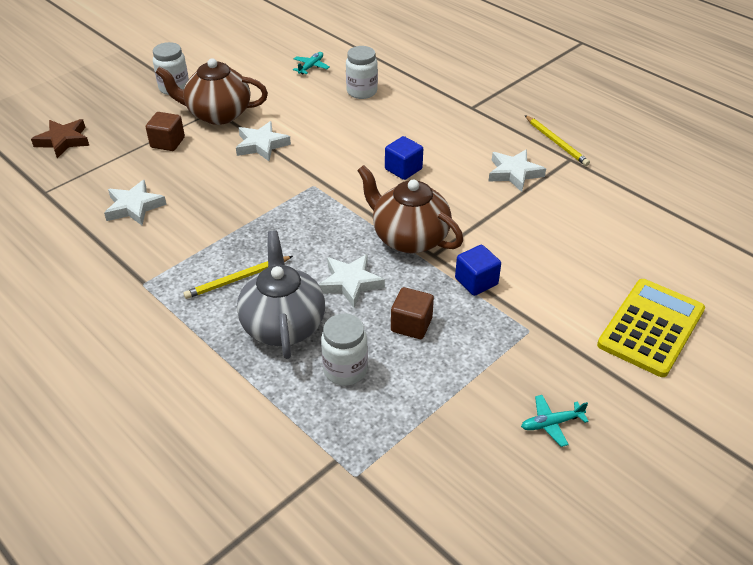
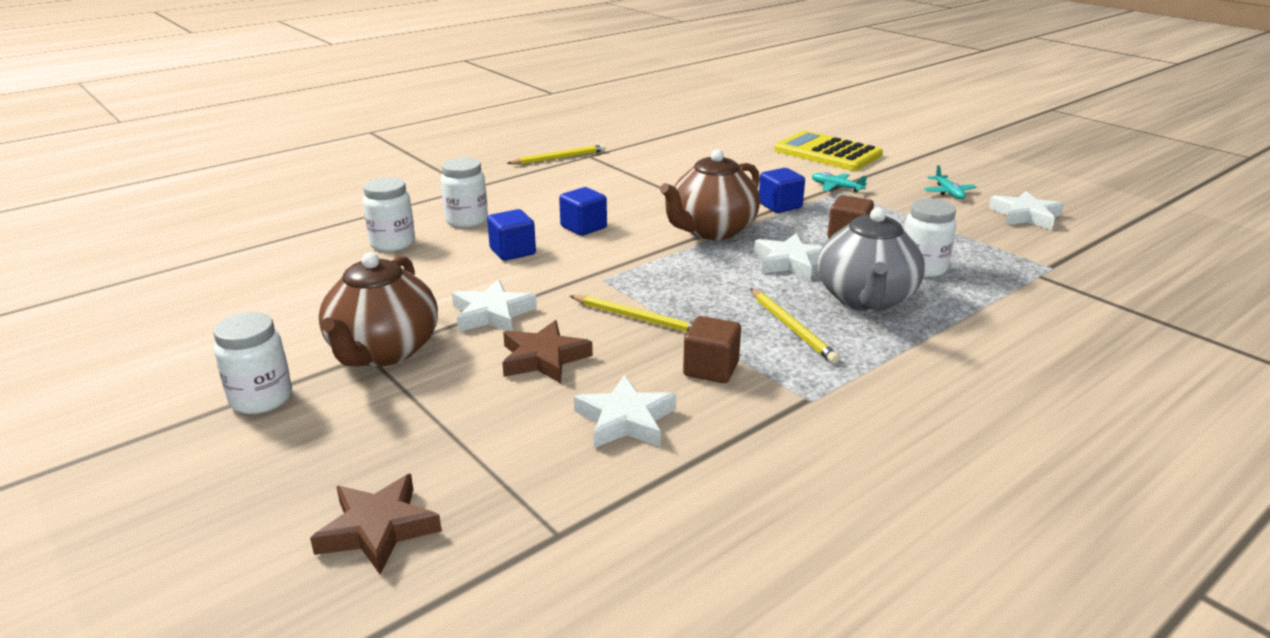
camera: 85 degrees left, 15 degrees down
(167, 142) = (447, 397): brown cube -> brown cube (711, 369)
(205, 171) = (544, 358): none -> brown star
(254, 205) = (638, 318): none -> yellow pencil
(283, 324) = (866, 299): grey teapot -> grey teapot turned 75 degrees counterclockwise
(311, 67) = (293, 275): turquoise plane -> turquoise plane (836, 187)
(354, 141) = (512, 251): none -> blue cube
(406, 115) = (466, 220): none -> white jar
(514, 173) = (607, 178): white star -> white star (1025, 216)

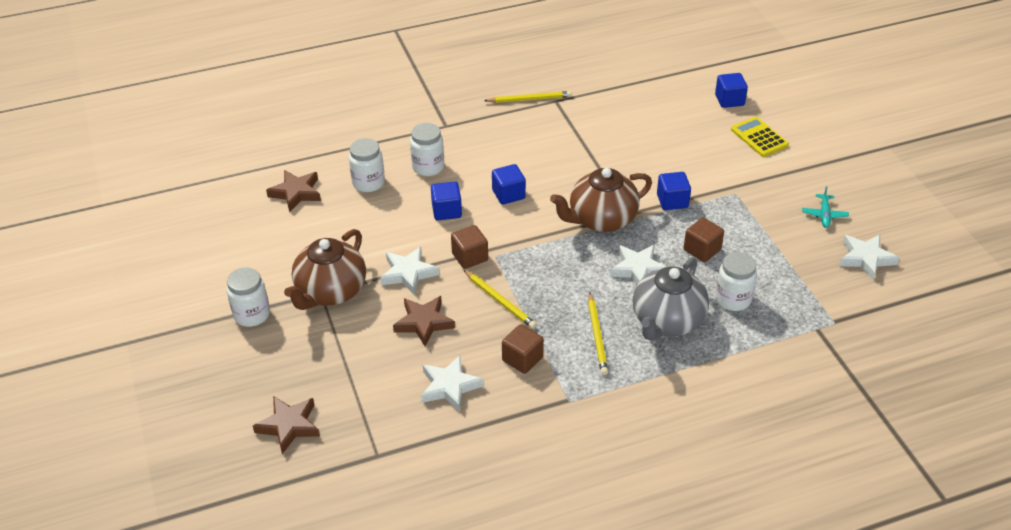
camera: 20 degrees right, 15 degrees up
(291, 266) = (296, 193): none -> brown star
(569, 285) = (470, 257): none -> brown cube
(774, 134) = (729, 100): none -> blue cube
(827, 153) = (759, 137): yellow calculator -> yellow calculator, size x0.64
(836, 187) = (734, 187): turquoise plane -> none

